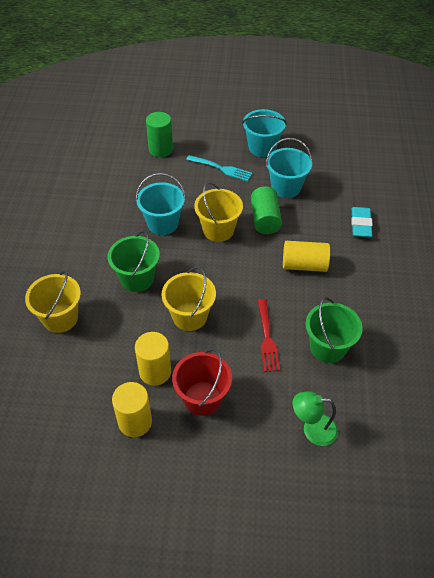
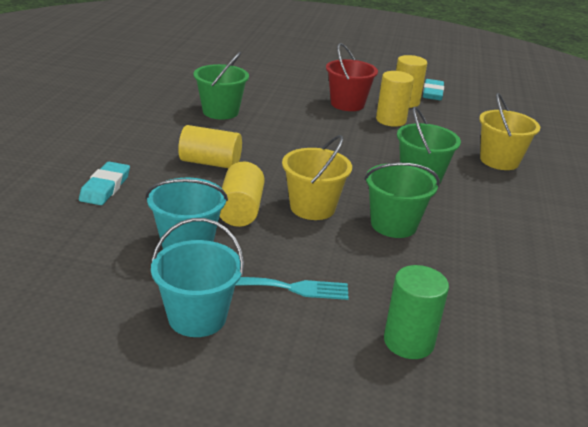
camera: 175 degrees left, 20 degrees down
(96, 458) = (432, 93): none -> turquoise eraser
(162, 223) = (393, 225): turquoise bucket -> green bucket
(189, 316) = (357, 145): yellow bucket -> none
(221, 168) = (290, 288): turquoise fork -> turquoise fork turned 150 degrees clockwise
(265, 219) = (240, 210): green cylinder -> yellow cylinder
(267, 338) = (278, 123): red fork -> none
(312, 429) = (258, 82): green lamp -> none

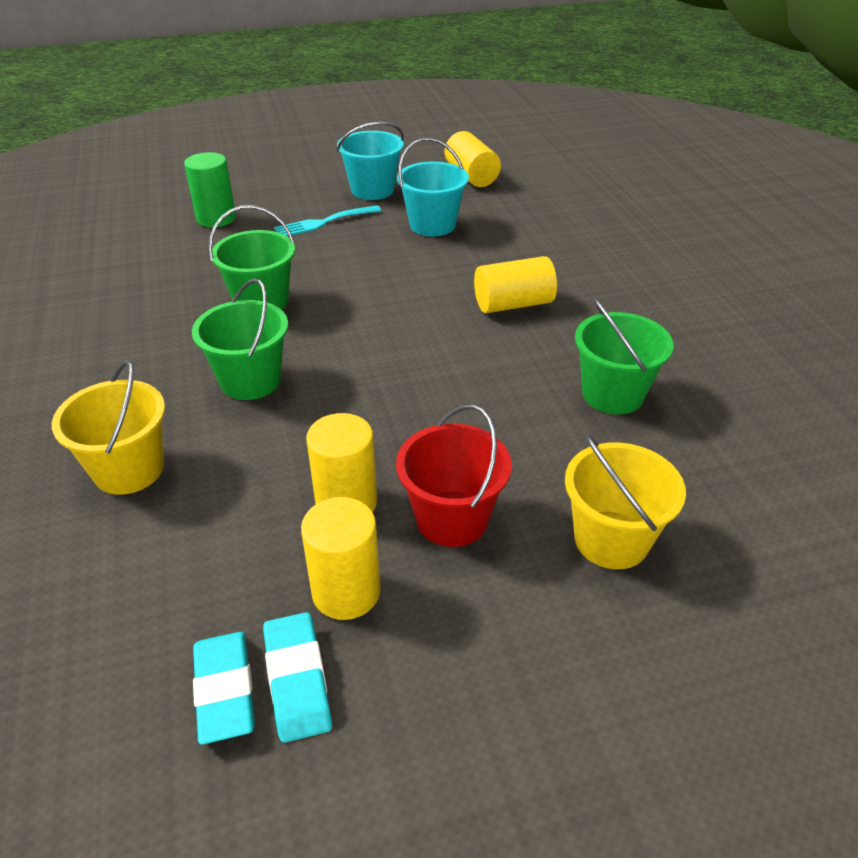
camera: 155 degrees right, 10 degrees up
(105, 187) = (564, 243): turquoise eraser -> turquoise eraser (225, 690)
(240, 210) = (422, 265): yellow cylinder -> yellow cylinder (471, 176)
(312, 207) = (356, 291): yellow bucket -> yellow bucket (611, 540)

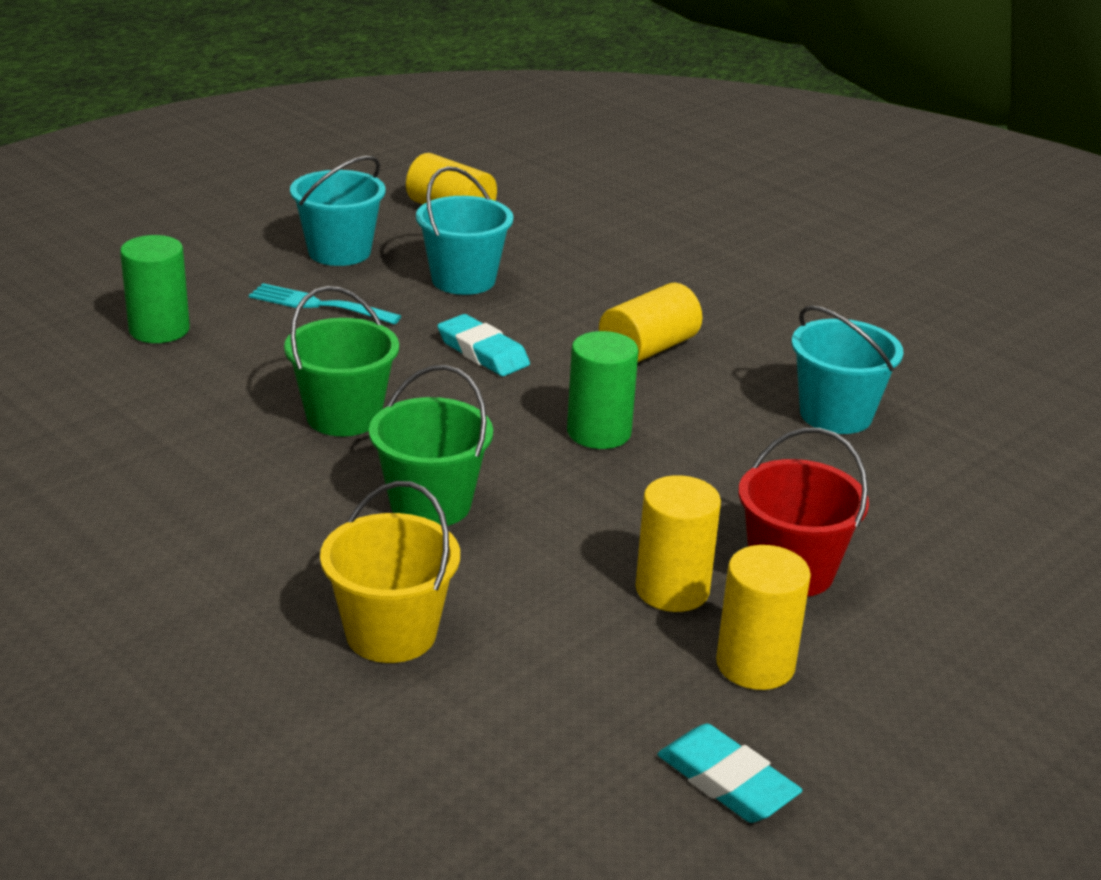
camera: 30 degrees left, 10 degrees down
(297, 680) = (785, 748): turquoise eraser -> turquoise eraser (483, 352)
(324, 222) = (318, 305): turquoise fork -> turquoise fork turned 75 degrees clockwise
(415, 359) = (599, 432): none -> green cylinder
(611, 540) = (951, 543): yellow bucket -> none
(612, 394) = (835, 414): green bucket -> turquoise bucket

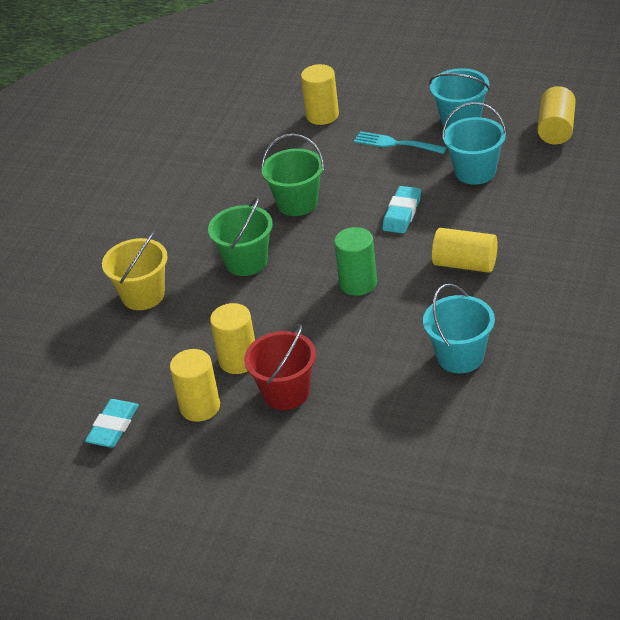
camera: 70 degrees right, 10 degrees up
(159, 330) = (322, 115): green cylinder -> yellow cylinder
(318, 305) = (396, 143): turquoise fork -> turquoise fork turned 60 degrees counterclockwise

